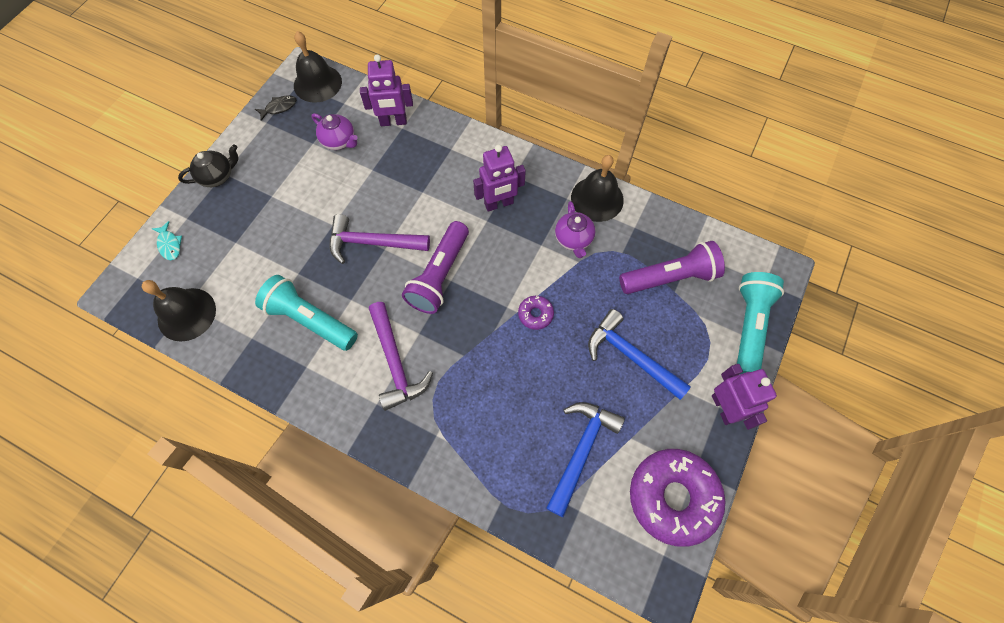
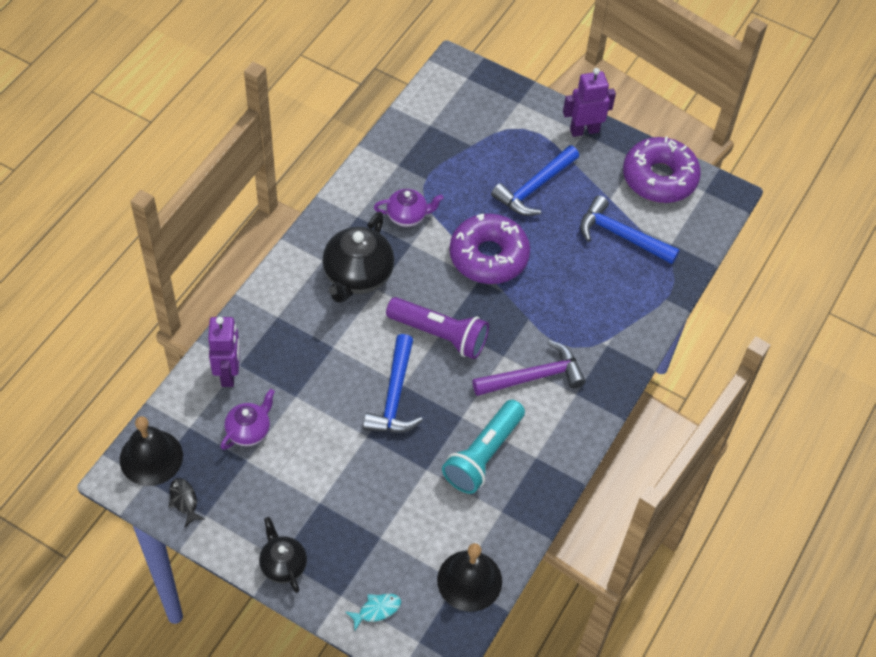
camera: 90 degrees left, 10 degrees down
(372, 243) = (394, 396): purple hammer -> blue hammer
(499, 204) = (357, 276): purple robot -> black teapot
(535, 314) = (488, 256): purple donut -> purple donut, size x2.27
(597, 199) = (361, 191): black bell -> none
(670, 277) = (456, 146): purple flashlight -> none
(749, 326) = (510, 98): turquoise flashlight -> none

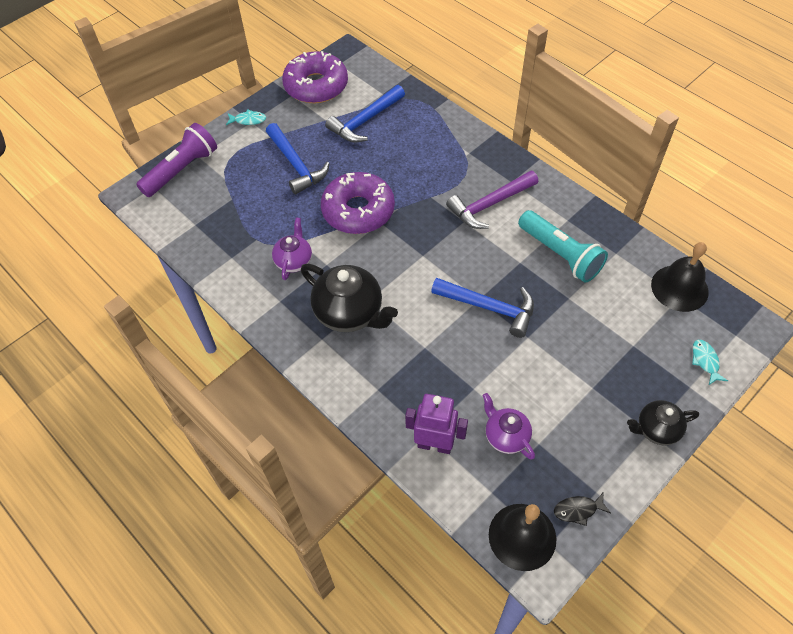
camera: 70 degrees left, 0 degrees up
(439, 335) = (432, 262): purple flashlight -> purple flashlight (182, 170)
(534, 376) = (489, 205): purple hammer -> purple hammer turned 120 degrees counterclockwise
(584, 130) = (248, 120): purple robot -> turquoise fish

